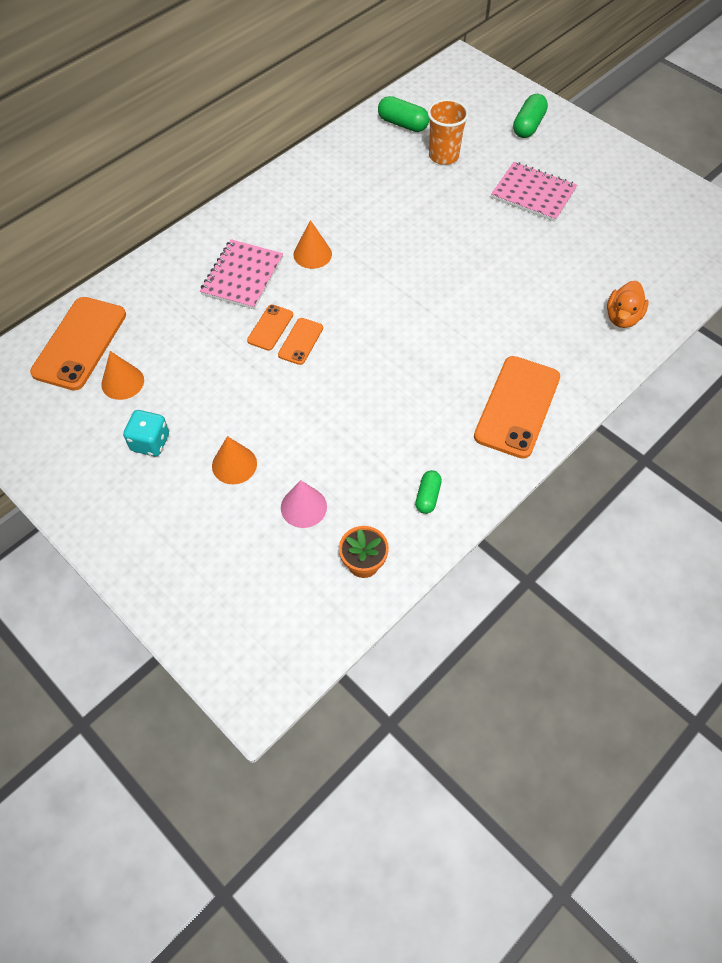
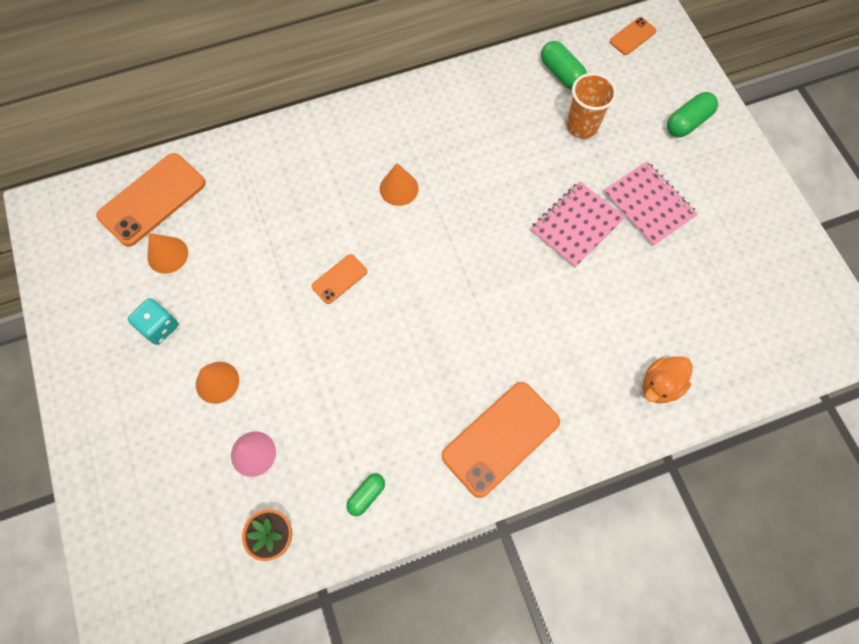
camera: 25 degrees right, 10 degrees up
(242, 276) = (324, 187): pink notebook -> pink notebook (576, 225)
(270, 327) = (320, 252): orange phone -> orange phone (632, 36)

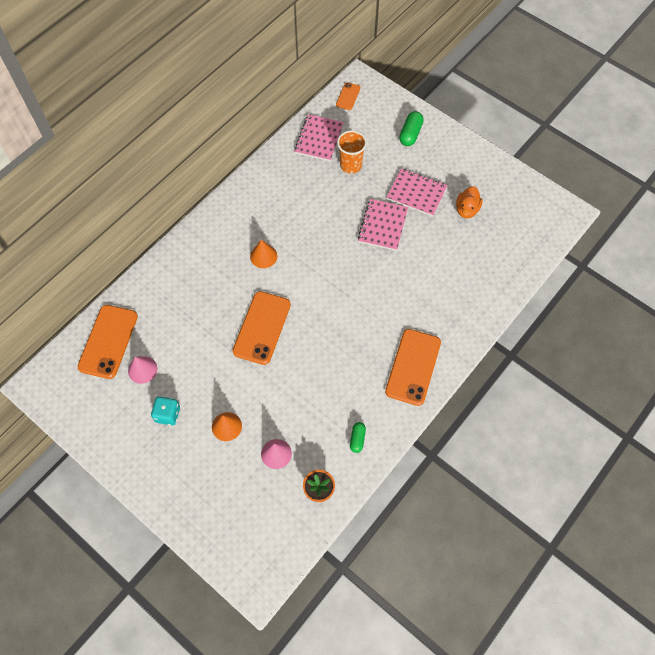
camera: 30 degrees left, 5 degrees down
(167, 255) = (142, 369): orange cone -> pink cone
(339, 279) = (262, 328): orange phone -> orange phone, size x1.99
(561, 73) = (319, 139): green capsule -> pink notebook
(660, 385) = (482, 291): orange duck -> orange duck (467, 210)

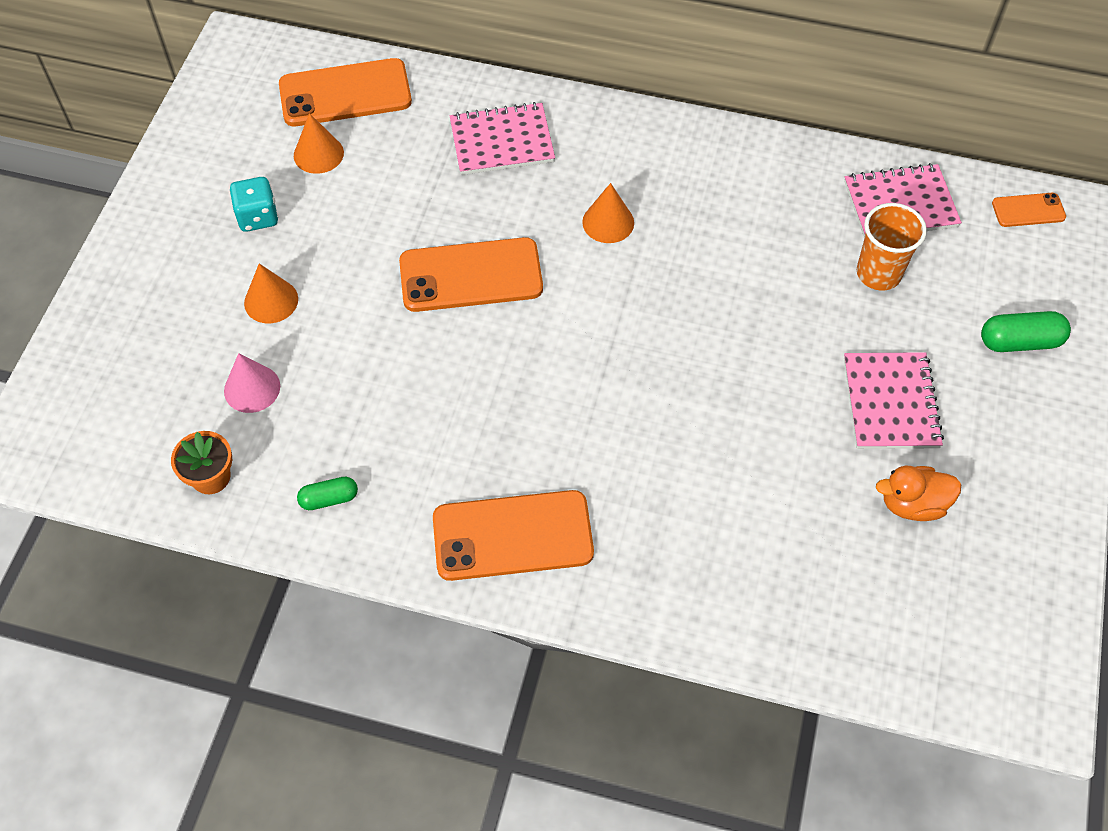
camera: 65 degrees right, 5 degrees down
(142, 369) = (318, 154): pink cone -> orange cone
(383, 226) = (782, 374): pink notebook -> pink notebook (502, 141)

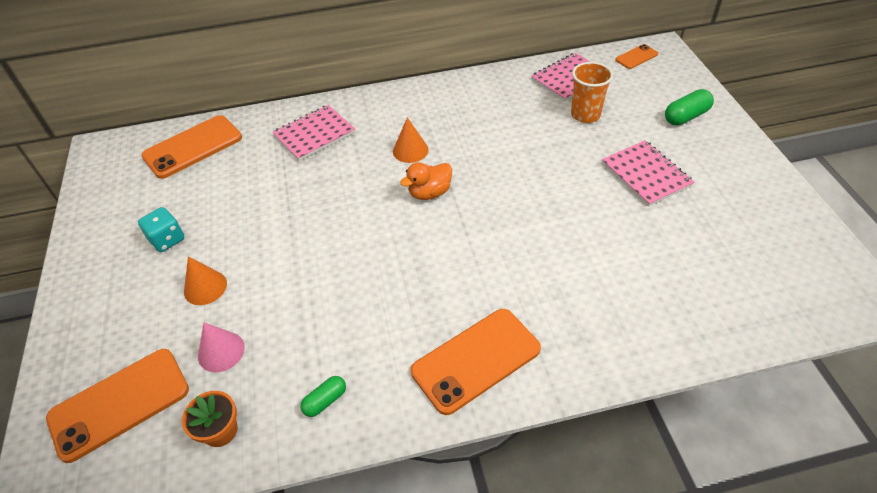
camera: 25 degrees left, 10 degrees down
(318, 154) = (192, 186): orange cone -> none
(471, 276) = (341, 214): orange phone -> orange phone (119, 404)
(912, 504) = (703, 222): orange duck -> orange duck (429, 193)

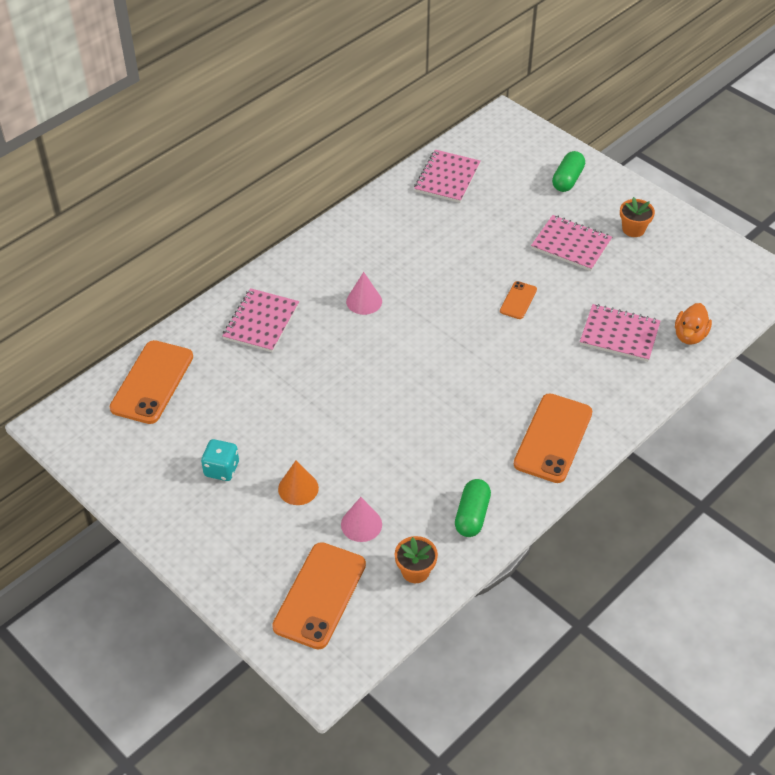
camera: 35 degrees left, 0 degrees up
(325, 401) = (472, 515): green capsule -> green capsule, size x1.55
(410, 150) = (364, 301): orange cone -> pink cone
(429, 193) = (413, 331): orange duck -> orange duck (690, 335)
(585, 115) = (486, 209): orange cup -> none
(633, 283) = (619, 335): none -> pink notebook
(636, 57) = (488, 134): orange phone -> orange phone (518, 300)
(725, 184) = (633, 229): none -> orange flower pot

